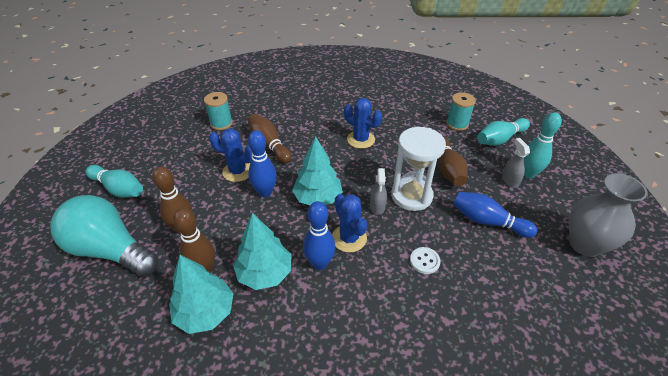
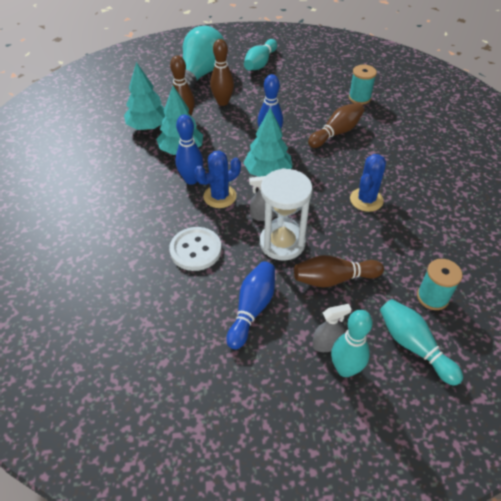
camera: 85 degrees right, 5 degrees up
(238, 171) = (293, 119): blue cactus -> none
(424, 261) = (195, 250): white button -> white button, size x1.77
(585, 244) = (225, 407): grey vase -> none

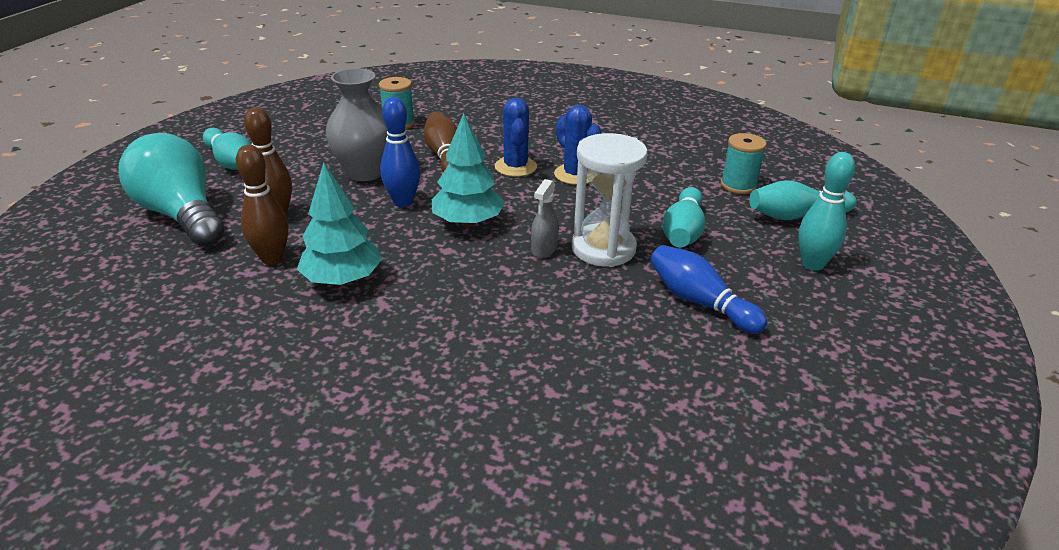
camera: 65 degrees left, 15 degrees down
(148, 126) = (244, 298): turquoise tree -> none
(191, 180) = (420, 288): blue bowling pin -> none
(195, 250) = (568, 321): white button -> none
(220, 196) = (478, 272): blue cactus -> blue cactus (515, 167)
(289, 111) = (365, 172): none -> grey vase
(326, 343) = (774, 265): grey spray bottle -> none
(334, 279) = (683, 232): brown bowling pin -> turquoise bowling pin

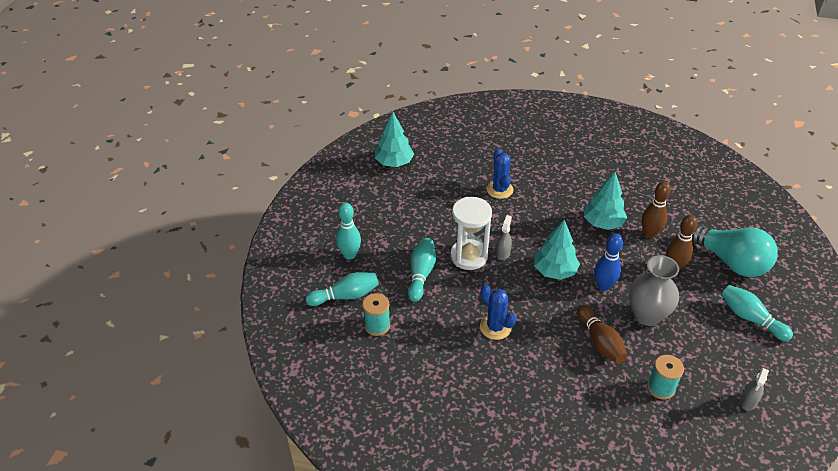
camera: 175 degrees right, 10 degrees up
(313, 111) = (748, 401): none -> grey spray bottle
(515, 167) = (541, 332): blue cactus -> blue cactus (499, 190)
(699, 302) = (417, 224): blue bowling pin -> none
(782, 448) = (394, 163): none -> turquoise tree

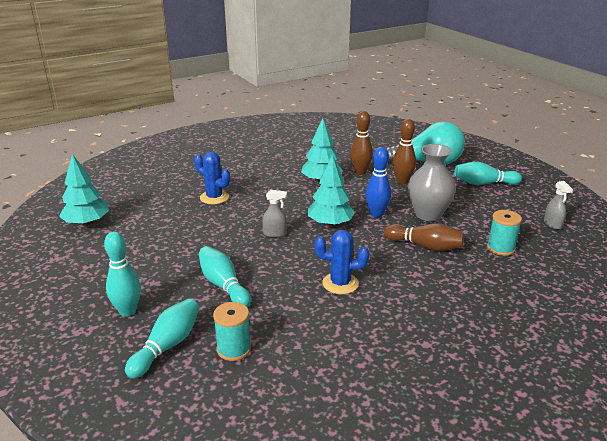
camera: 45 degrees left, 15 degrees down
(469, 256) = (249, 250): white hourglass -> none
(503, 253) = (275, 233): grey spray bottle -> grey spray bottle turned 120 degrees clockwise

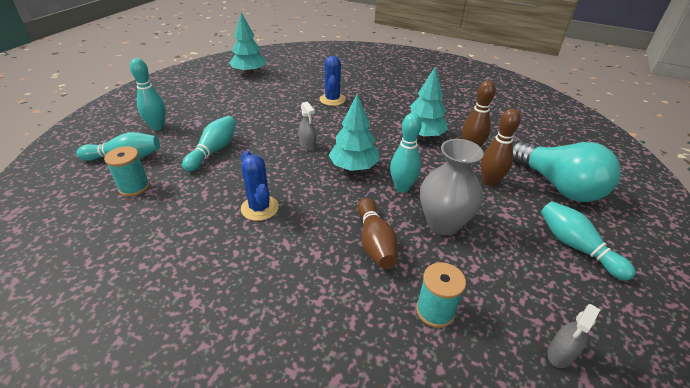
camera: 55 degrees right, 10 degrees up
(376, 214) = (402, 187): blue bowling pin -> turquoise bowling pin

